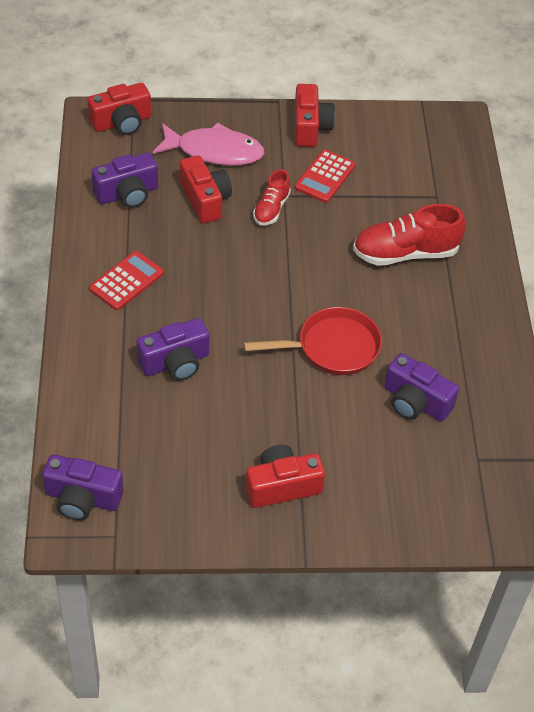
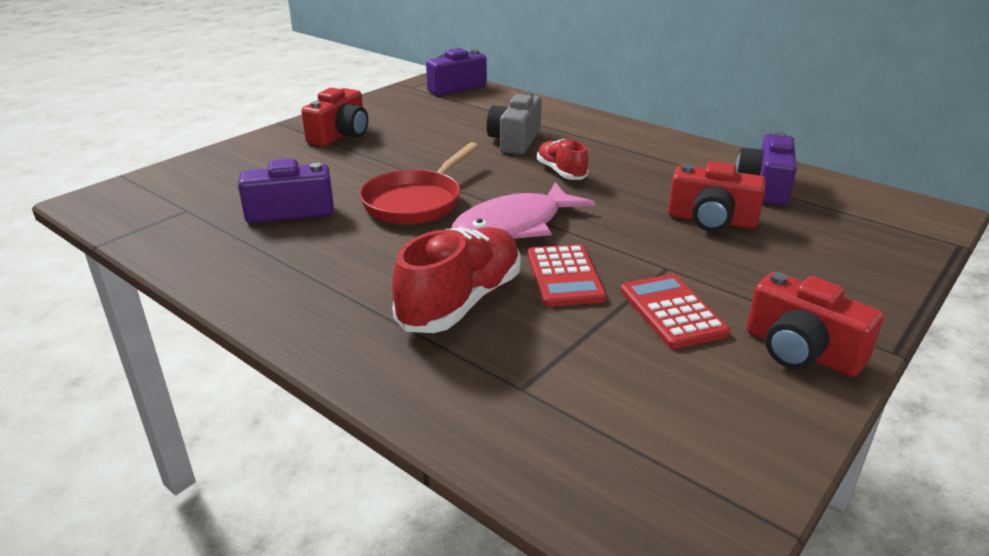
camera: 135 degrees right, 20 degrees down
(122, 122) = (908, 223): red camera -> none
(126, 281) = (636, 152): red calculator -> red calculator (565, 276)
(175, 362) = (515, 141): purple camera -> grey camera
(214, 151) = (801, 257): pink fish -> pink fish (514, 226)
(271, 209) = (652, 250): red shoe -> red shoe (561, 172)

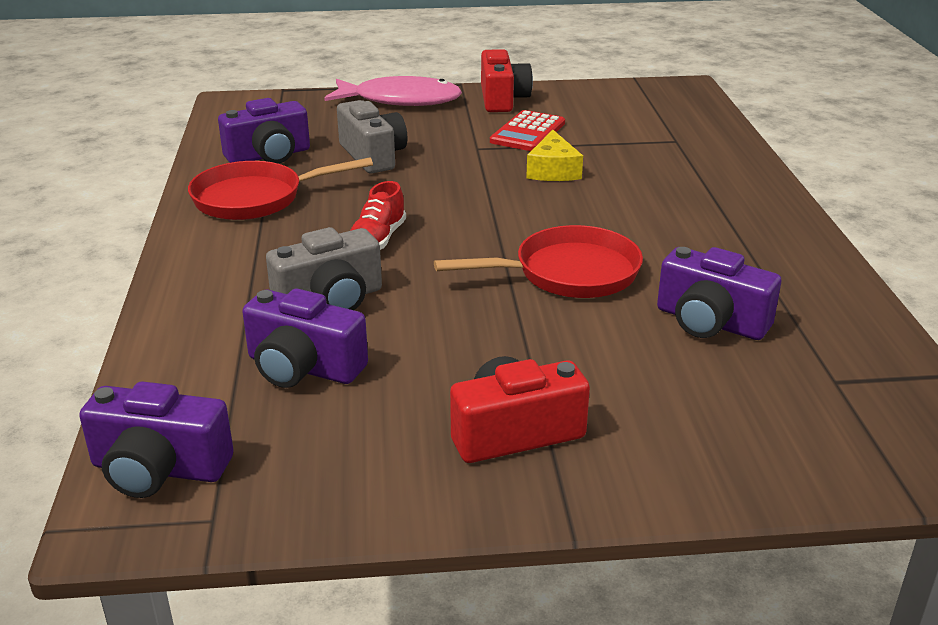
camera: 135 degrees left, 0 degrees up
(461, 301) = (649, 186): red shoe -> none
(468, 120) = (303, 367): none -> purple camera
(514, 226) = (522, 213): pink fish -> pink fish (400, 100)
(565, 276) = (553, 170): red calculator -> yellow cheese
(684, 162) = (255, 198): none -> red pan
(711, 220) = (373, 156): red camera -> grey camera

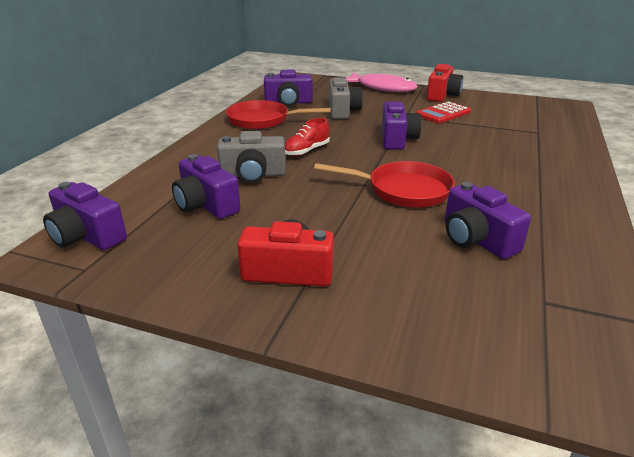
camera: 25 degrees right, 0 degrees up
(496, 191) = (397, 139): none -> purple camera
(553, 170) = (442, 134): yellow cheese -> none

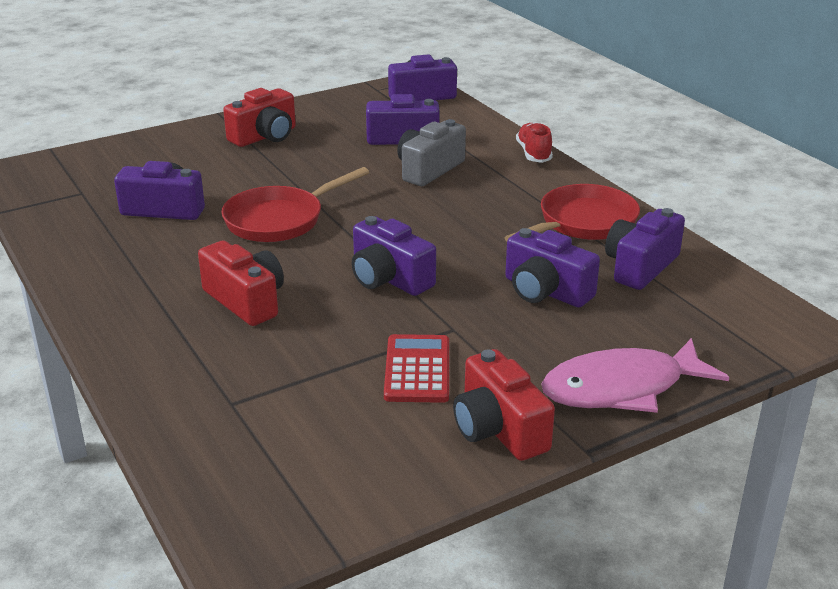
camera: 130 degrees right, 0 degrees up
(306, 151) = (443, 212): red shoe -> red shoe (534, 153)
(342, 111) = (545, 291): grey camera -> purple camera
(486, 160) = (246, 301): none -> red camera

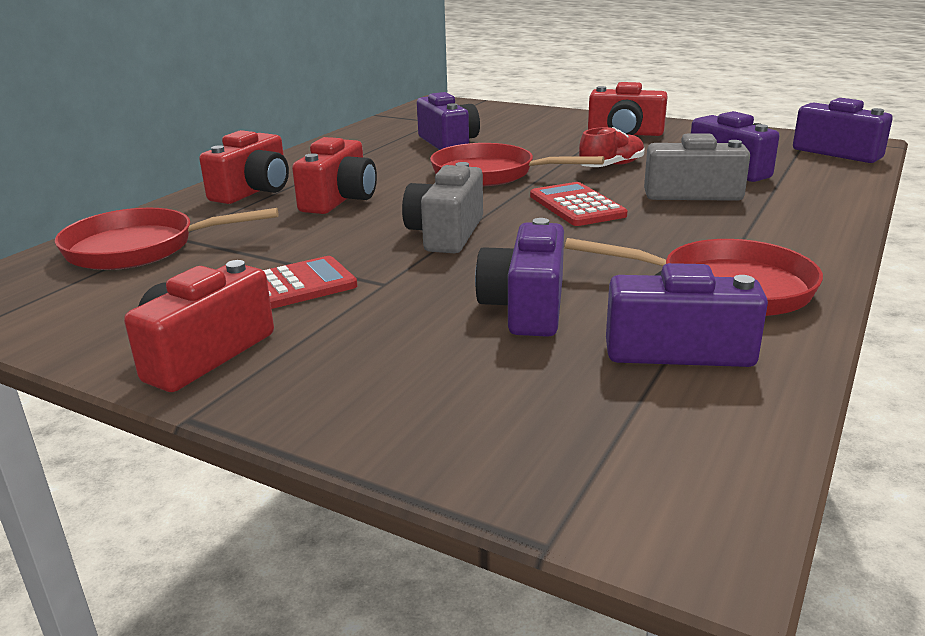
camera: 60 degrees right, 5 degrees down
(155, 337) = (253, 191): none -> red camera
(238, 427) = (139, 248): none -> red pan
(389, 278) = (446, 234): purple camera -> grey camera
(398, 214) = (576, 206): none -> red calculator
(534, 153) = (839, 223): red shoe -> red shoe (611, 166)
(621, 388) = (350, 408): pink fish -> none

